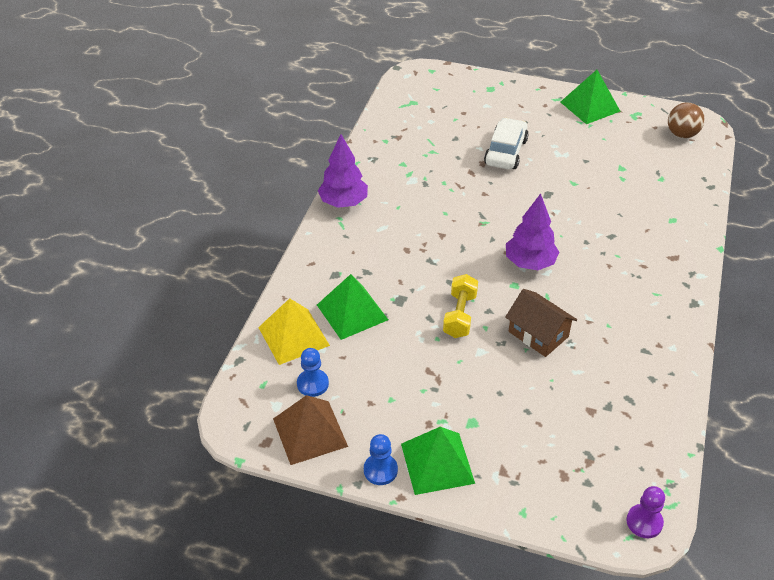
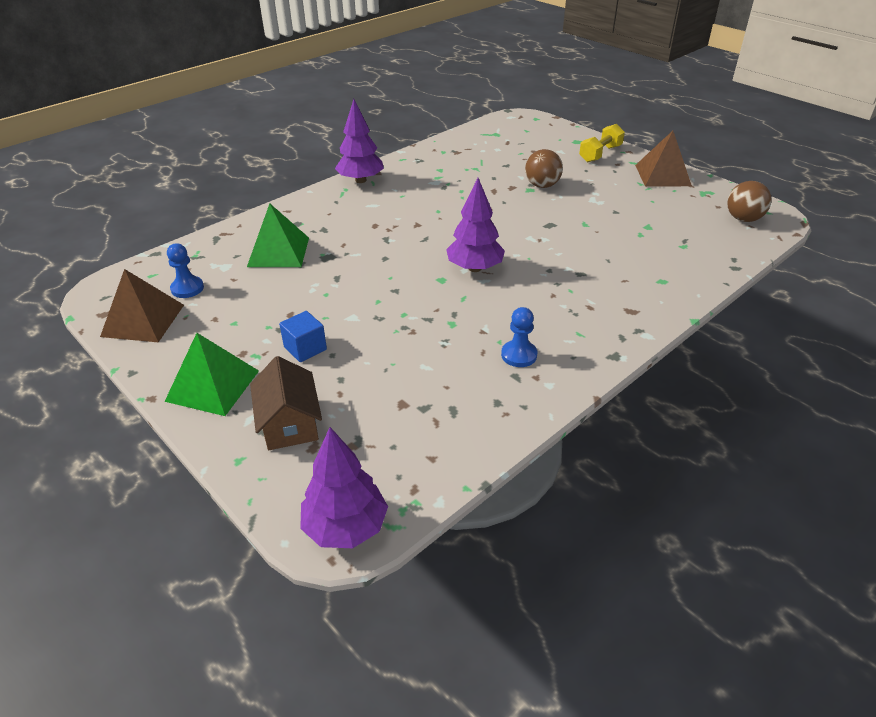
camera: 30 degrees right, 5 degrees down
(294, 336) = (214, 252): yellow pyramid -> none
(380, 470) = (161, 370): blue pawn -> blue pawn (519, 355)
(460, 315) = (365, 284): yellow dumbbell -> yellow dumbbell (600, 154)
(473, 396) = (305, 348): none -> blue cube
(505, 152) = (542, 185): white car -> brown ball
(538, 334) = (421, 323): brown house -> brown house (289, 423)
(590, 106) = (663, 175): green pyramid -> brown pyramid
(644, 522) = (346, 527): purple pawn -> purple tree

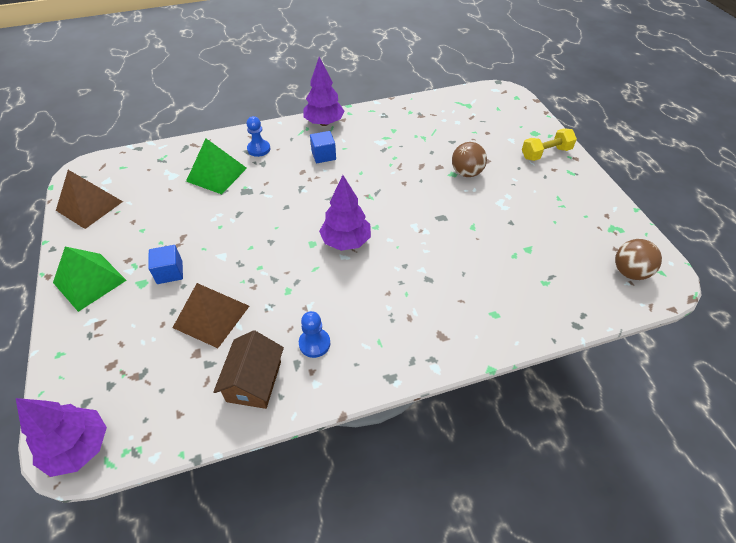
camera: 25 degrees right, 10 degrees up
(187, 288) = (135, 187): blue pawn -> blue pawn (259, 149)
(289, 423) = (111, 336): brown house -> brown house (254, 381)
(385, 206) = (323, 155): none -> blue cube
(663, 175) = (587, 195): brown pyramid -> brown pyramid (211, 316)

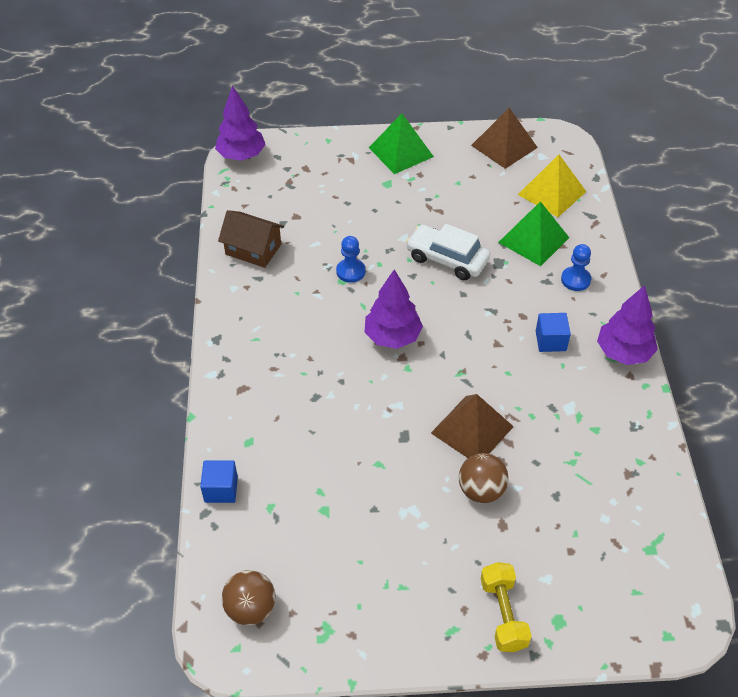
camera: 105 degrees right, 0 degrees up
(157, 170) = (552, 193): none -> yellow pyramid
(170, 272) = (394, 201): blue cube -> blue cube (221, 489)
(211, 316) = (331, 227): brown pyramid -> brown pyramid (472, 429)
(247, 222) = (447, 259): none -> white car
(314, 343) = (273, 292): blue pawn -> blue pawn (350, 271)

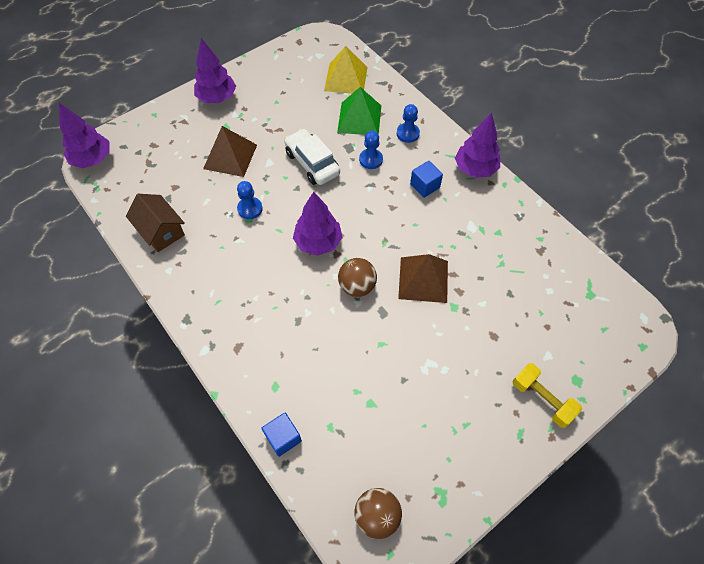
camera: 35 degrees left, 10 degrees up
(253, 249) = (161, 231): brown house -> brown house turned 60 degrees clockwise
(401, 152) = (217, 98): green pyramid -> purple tree
(447, 259) = (312, 163): white car -> white car turned 60 degrees clockwise
(481, 490) = (462, 320): brown ball -> brown ball (357, 286)
(504, 146) = (288, 59): brown pyramid -> brown pyramid (230, 156)
(512, 286) = (371, 159): none -> blue pawn

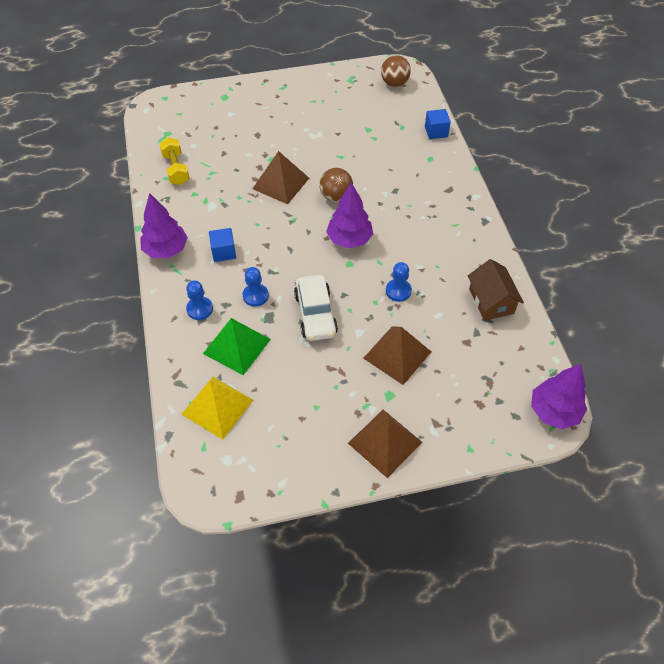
camera: 155 degrees left, 5 degrees down
(217, 98) = (385, 442): purple tree -> brown pyramid
(542, 399) = (255, 96): yellow dumbbell -> yellow dumbbell (176, 169)

